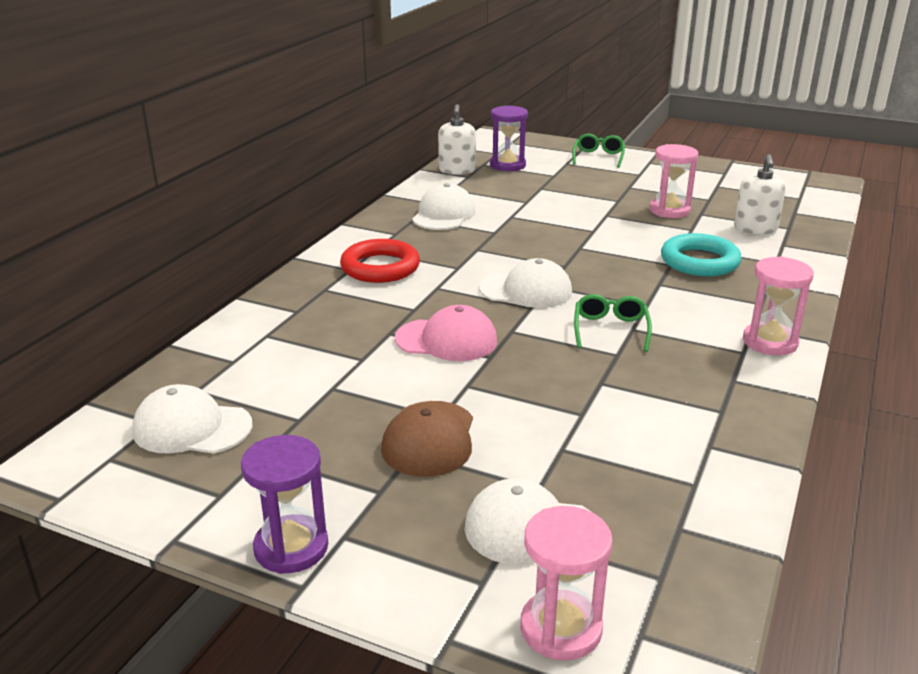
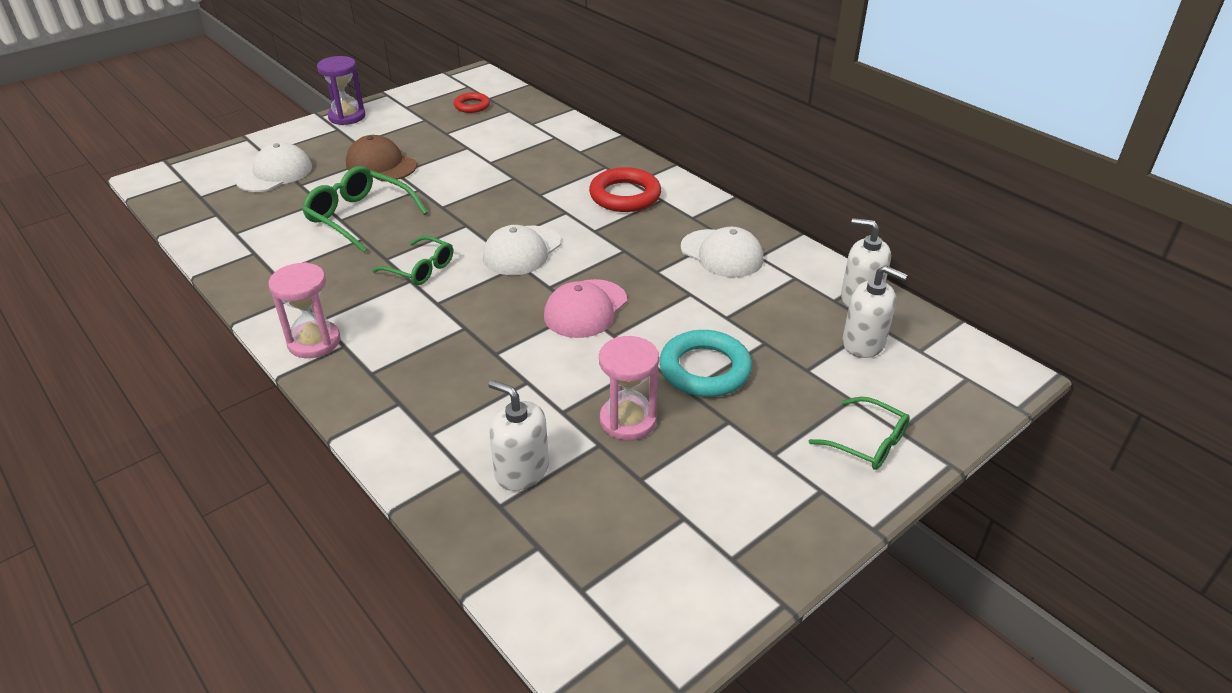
camera: 115 degrees right, 10 degrees up
(192, 428) = (472, 106): white cap -> red ring
(446, 340) = (481, 196): pink cap -> pink cap (585, 309)
(507, 165) = (863, 343): purple hourglass -> white soap dispenser
(560, 628) = (214, 163): pink hourglass -> none
(564, 403) = (359, 217): none -> green glasses
(699, 261) = (483, 376): turquoise ring -> turquoise ring (705, 369)

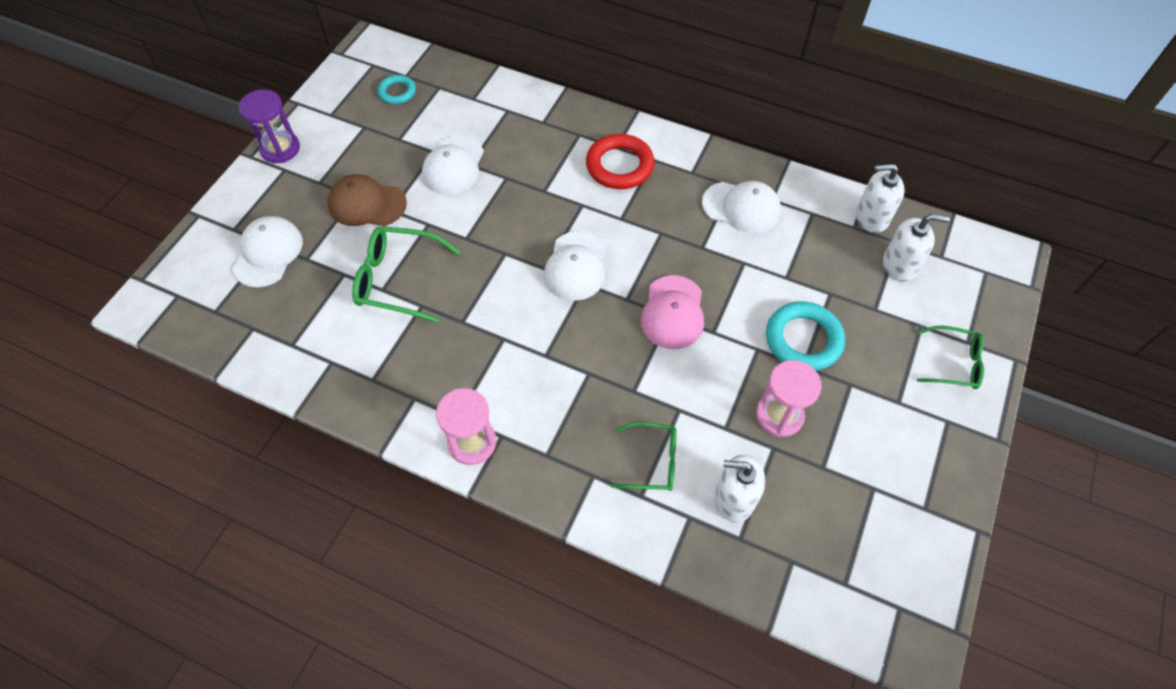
camera: 25 degrees left, 20 degrees up
(421, 269) = (503, 322): green glasses -> green glasses (652, 461)
(472, 106) = (397, 92): red ring -> turquoise ring
(475, 159) = (453, 166): none -> white cap

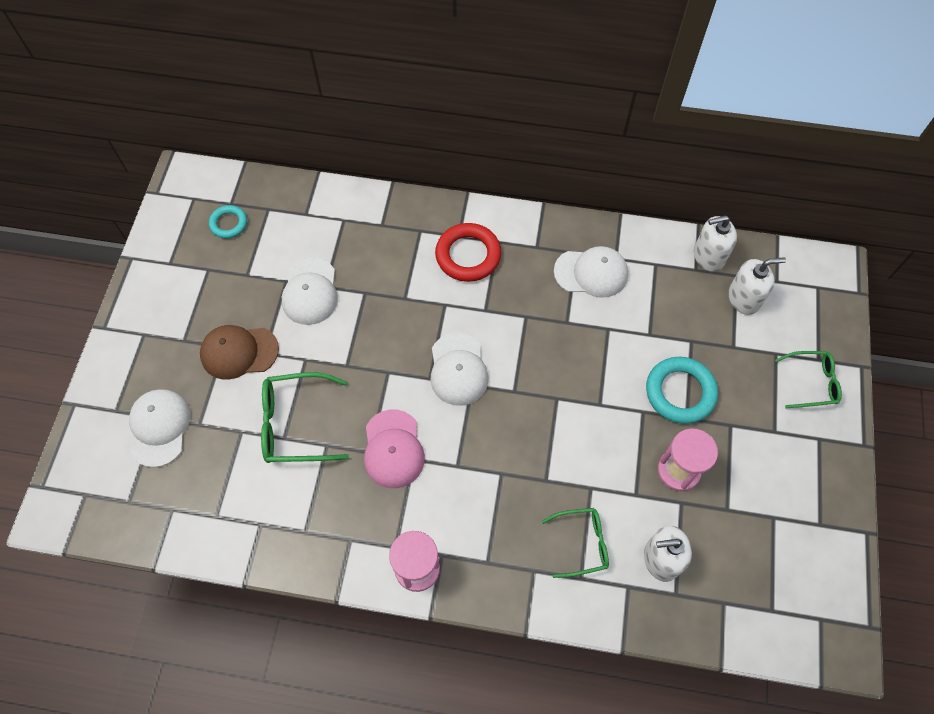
camera: 15 degrees left, 5 degrees up
(280, 149) = (132, 312): purple hourglass -> none
(673, 312) = (559, 394): pink cap -> pink cap (393, 449)

